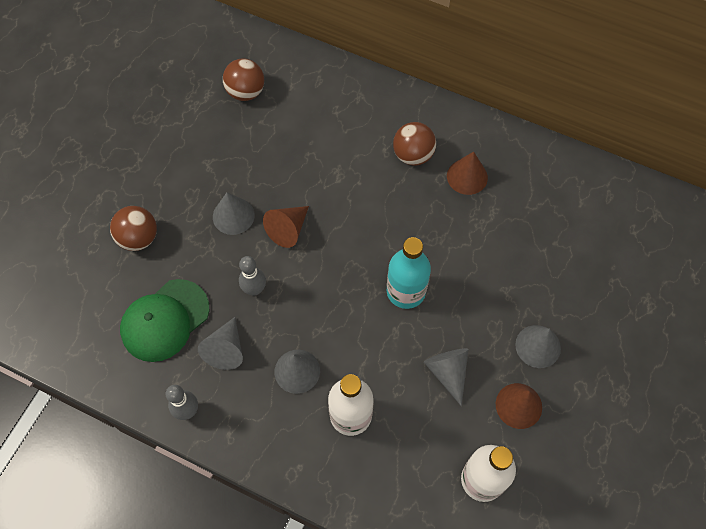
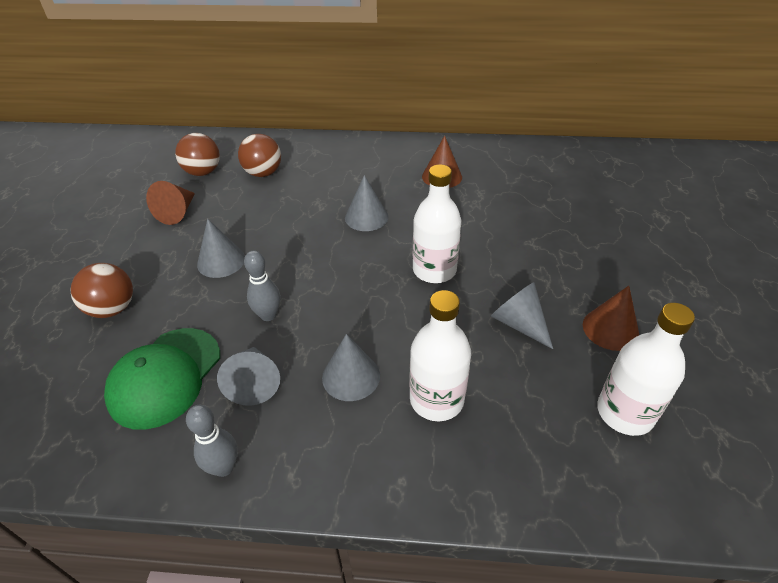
camera: 20 degrees left, 20 degrees down
(288, 229) = (286, 256): brown cone -> brown cone (177, 212)
(406, 291) = (434, 270): turquoise bottle -> white bottle
(413, 155) = (384, 175): brown ball -> brown ball (263, 173)
(538, 346) = (591, 275): grey cone -> grey cone (366, 217)

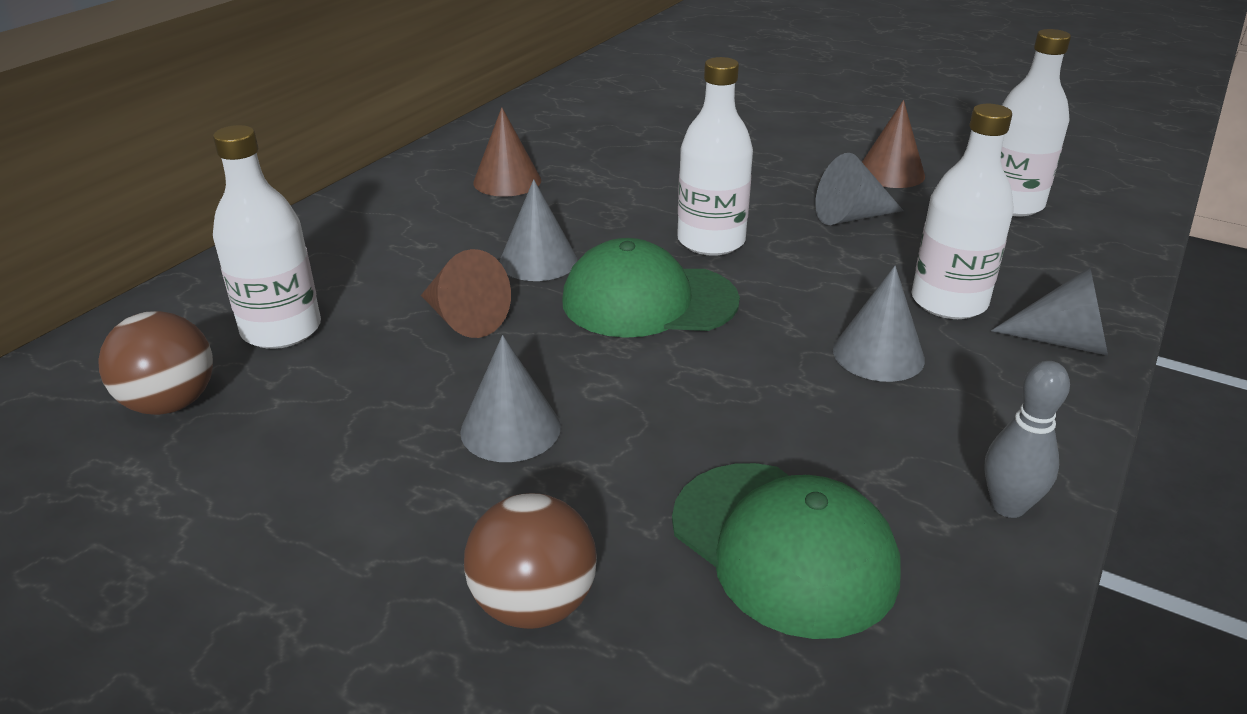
camera: 65 degrees left, 10 degrees down
(177, 212) = (281, 462): brown cone -> brown cone (464, 319)
(254, 382) = (847, 445): grey cone -> grey cone (1063, 341)
(263, 173) = (281, 330): brown ball -> white bottle
(268, 315) = (701, 402): grey bowling pin -> none
(352, 267) = (648, 301): none -> green cap

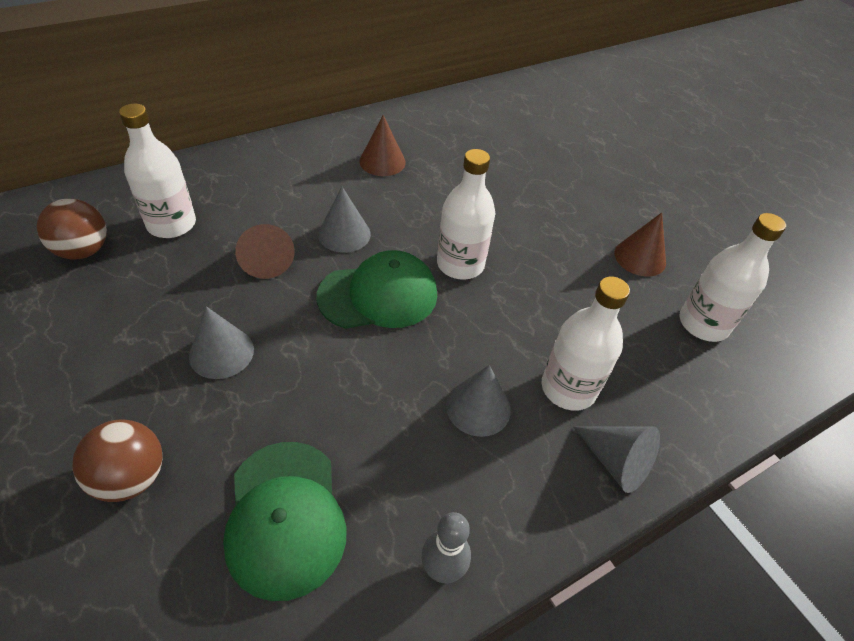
camera: 25 degrees right, 15 degrees up
(648, 301) = (378, 295): green cap -> green cap turned 135 degrees clockwise
(851, 217) = (572, 284): grey cone -> none

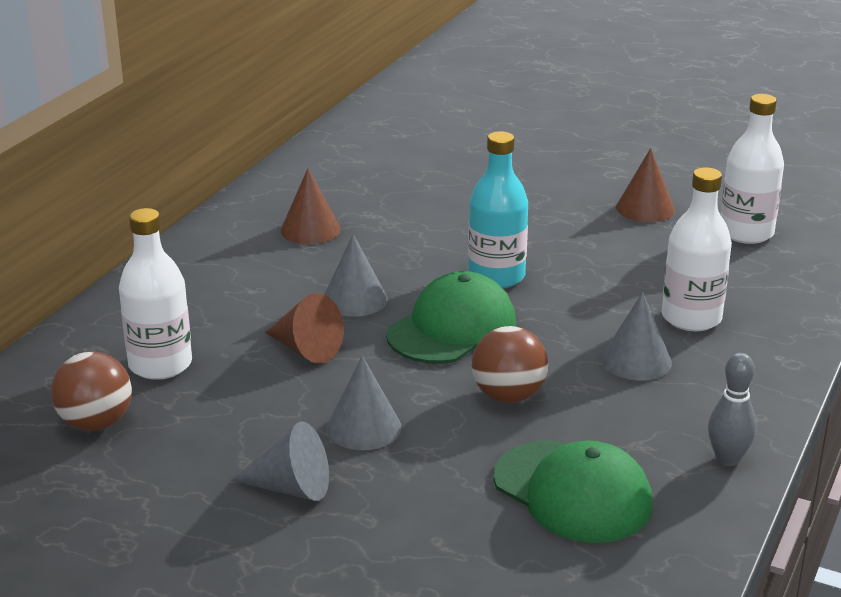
camera: 30 degrees left, 20 degrees down
(131, 477) = (407, 534): brown ball -> brown ball (508, 396)
(460, 264) = (496, 276): white bottle -> turquoise bottle
(615, 462) = (778, 344): grey cone -> grey cone (291, 488)

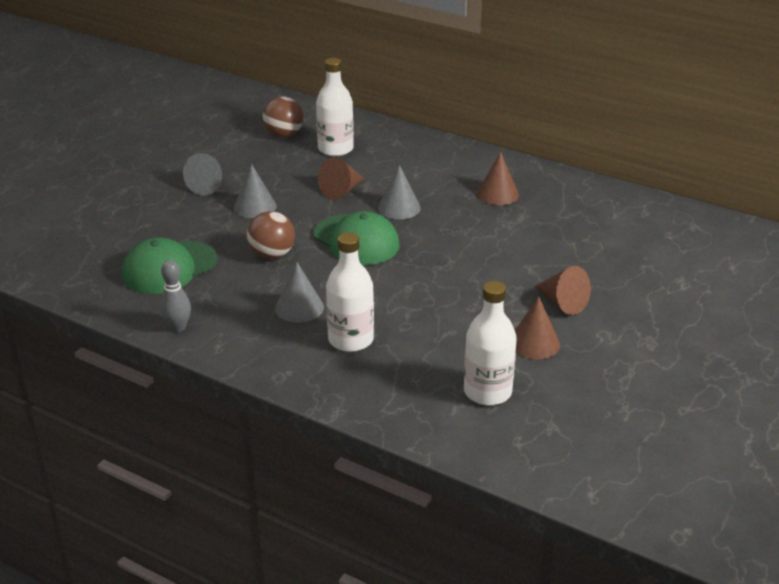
camera: 95 degrees right, 5 degrees up
(496, 276) = (423, 262): turquoise bottle -> none
(560, 193) = (562, 303): none -> brown cone

